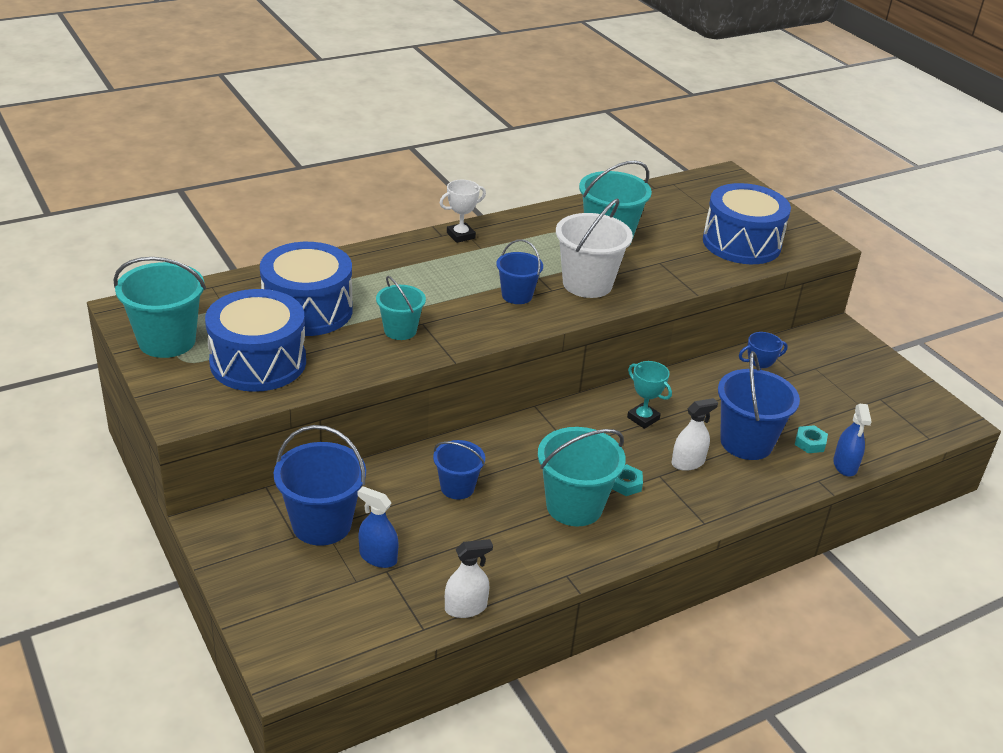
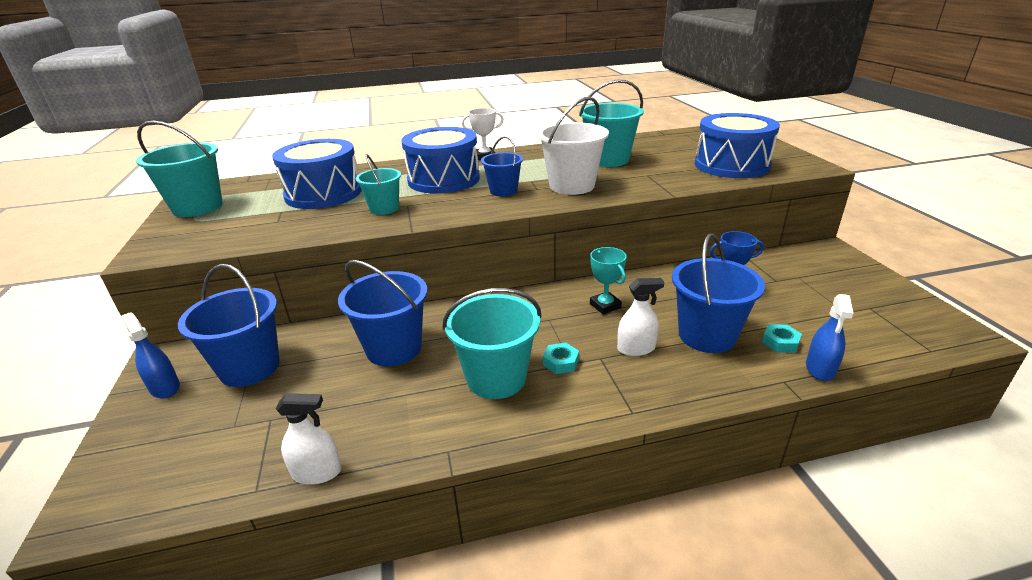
camera: 20 degrees right, 5 degrees down
(258, 362) = (248, 223): blue drum -> blue drum (443, 179)
(378, 557) = (273, 404): blue spray bottle -> blue spray bottle (165, 388)
(457, 487) = (394, 348): blue bucket -> blue bucket, size x1.65

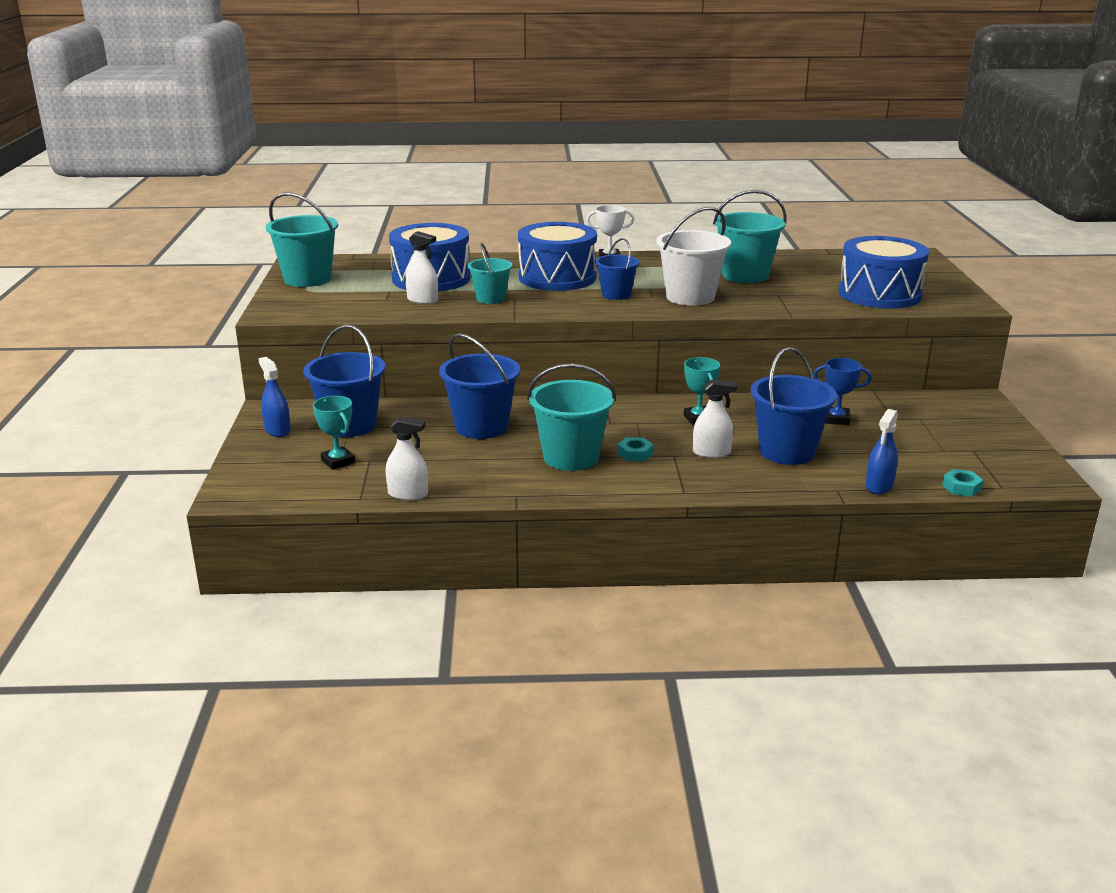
camera: 10 degrees right, 5 degrees down
(232, 428) = (338, 461): none -> turquoise trophy
(315, 218) = (422, 300): none -> white spray bottle
(780, 342) = (856, 464): turquoise nut -> turquoise nut (961, 487)

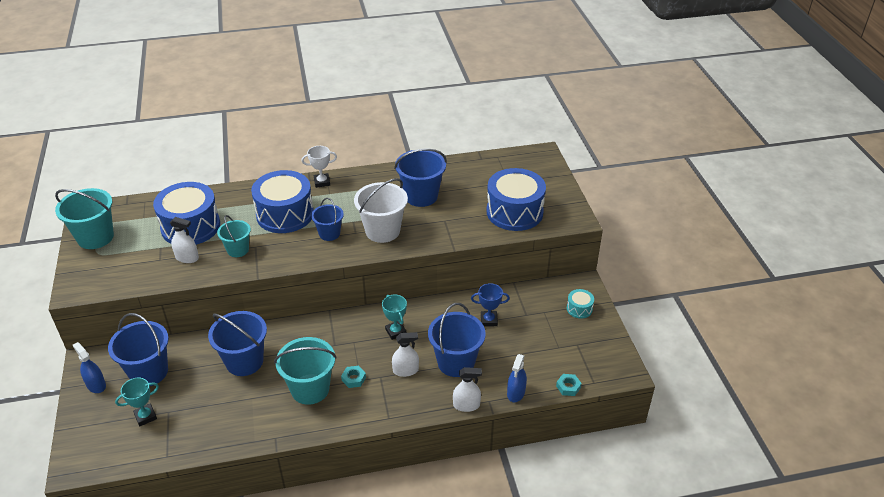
camera: 10 degrees left, 15 degrees up
(338, 461) = (145, 416): turquoise trophy -> turquoise trophy turned 75 degrees counterclockwise
(408, 494) = (200, 447): white spray bottle -> white spray bottle (466, 405)
(745, 275) = (421, 196): turquoise bucket -> blue bucket
(974, 419) = (579, 309): none -> turquoise drum

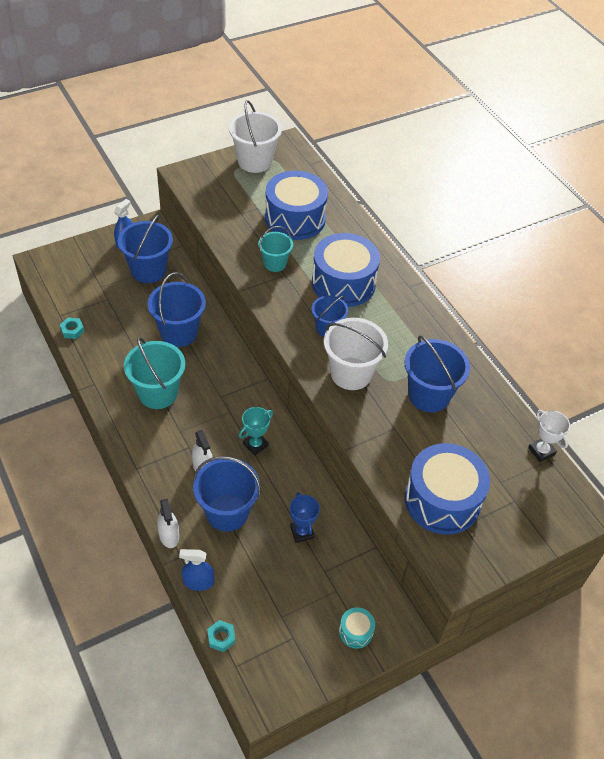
camera: 70 degrees right, 10 degrees up
(95, 237) = (254, 161): turquoise bucket -> white bucket
(145, 416) = (99, 286): turquoise trophy -> none
(187, 258) = (250, 231): white spray bottle -> none
(322, 182) = (411, 298): white trophy -> white trophy (541, 451)
(353, 379) = (180, 425): turquoise nut -> turquoise nut (72, 330)

